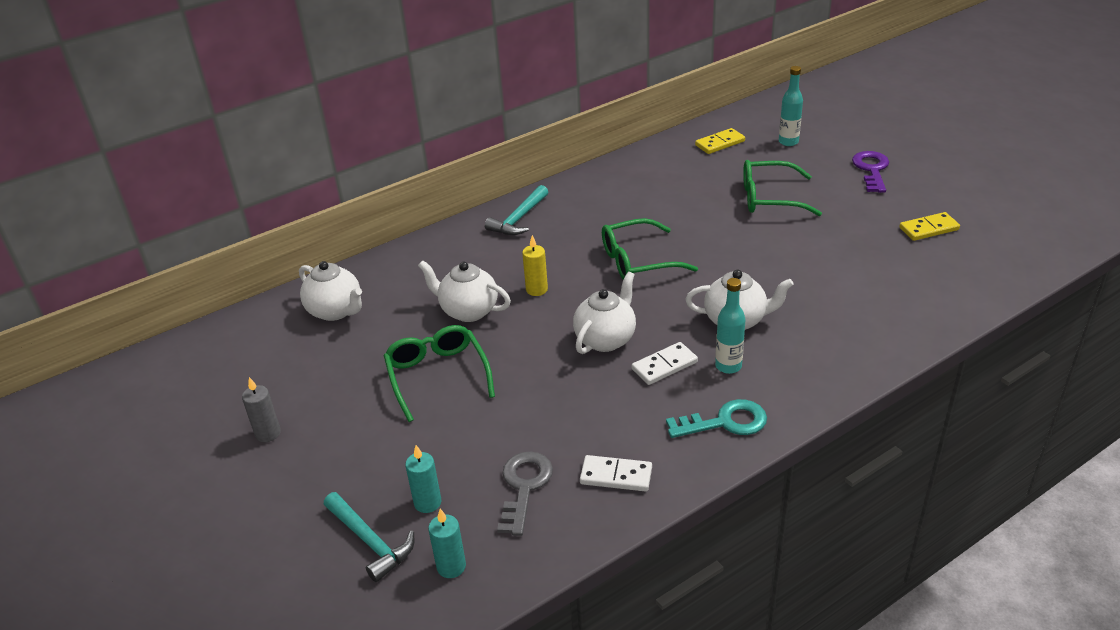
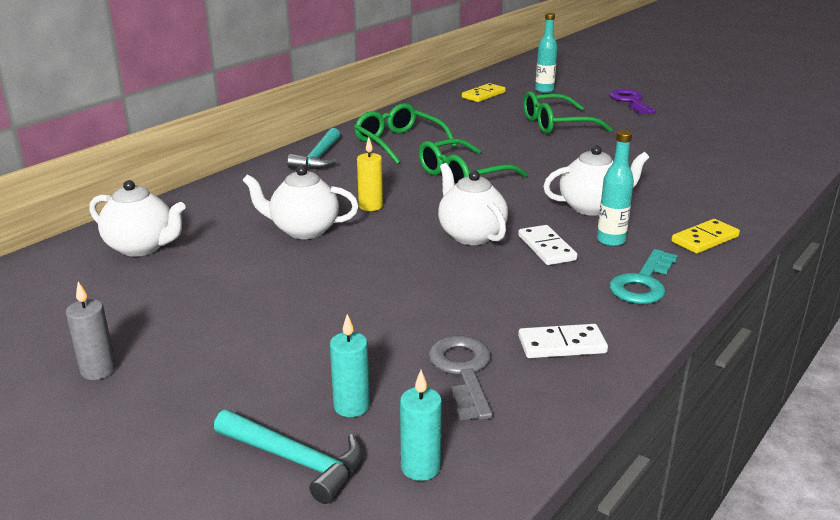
camera: 20 degrees left, 10 degrees down
(437, 376) = (298, 287): green glasses -> green glasses (399, 143)
(606, 339) = (470, 235): white teapot -> white teapot turned 45 degrees counterclockwise
(664, 365) = (546, 248): white domino -> white domino turned 60 degrees counterclockwise
(725, 422) = (643, 283): turquoise key -> turquoise key turned 150 degrees clockwise
(928, 229) = (710, 132): yellow domino -> yellow domino (704, 239)

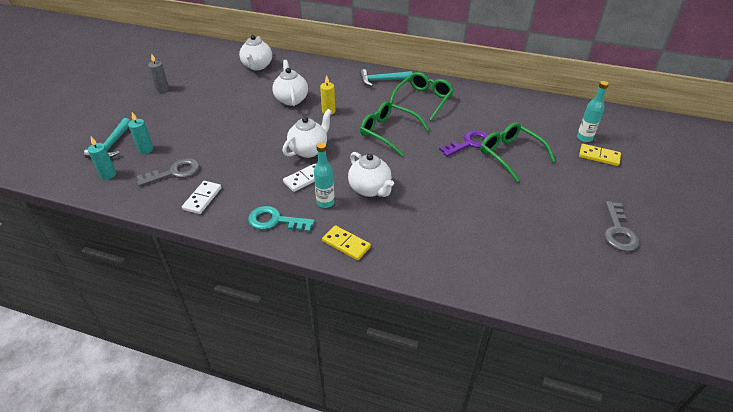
camera: 70 degrees right, 15 degrees up
(483, 95) = (543, 113): yellow domino -> yellow domino (599, 156)
(562, 345) = (202, 198): white domino -> white domino turned 45 degrees clockwise
(630, 101) = (603, 185): purple key -> purple key (469, 143)
(703, 111) = (618, 231): none -> grey key

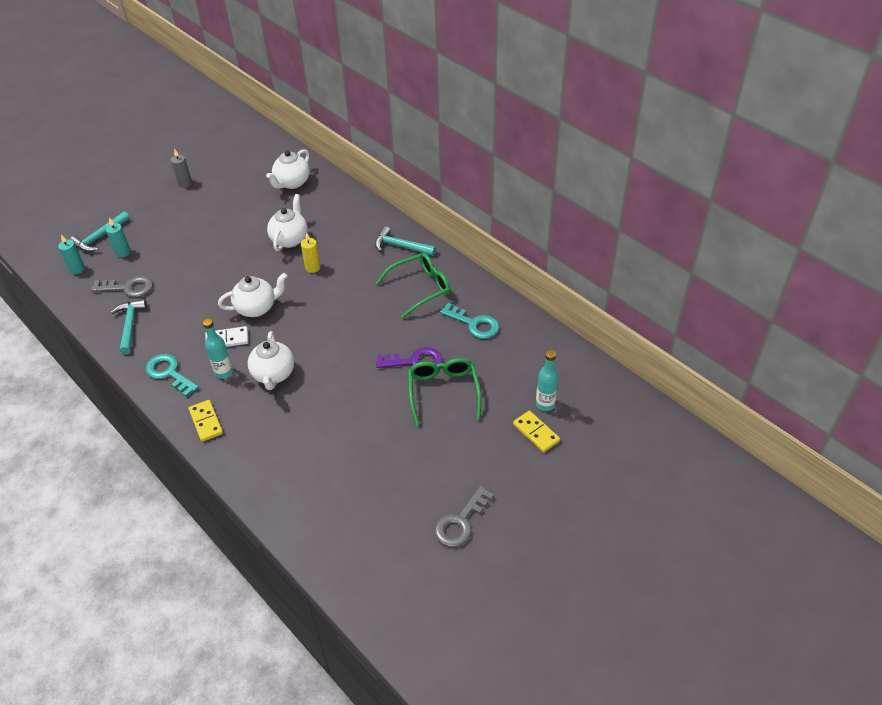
camera: 30 degrees right, 5 degrees up
(202, 198) = (130, 325): white domino -> turquoise hammer
(389, 132) = (348, 316): green glasses -> none
(484, 108) = (474, 324): none -> turquoise key

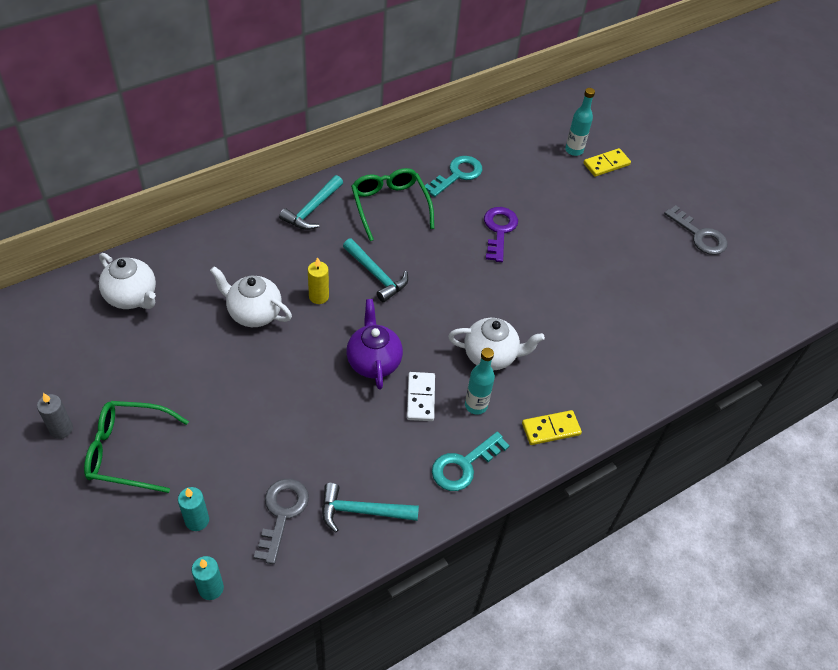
camera: 85 degrees left, 5 degrees up
(100, 237) = (144, 555): turquoise hammer -> turquoise hammer (376, 275)
(257, 308) = (373, 361): white teapot -> purple teapot
(443, 392) = (545, 217): green glasses -> green glasses (128, 451)

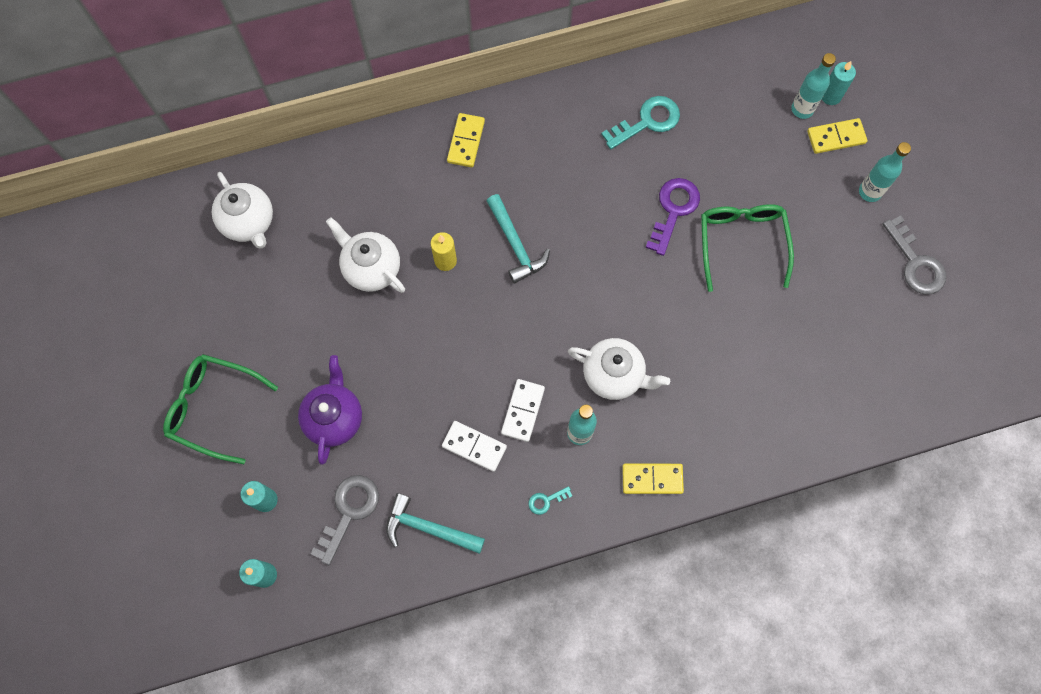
camera: 20 degrees right, 20 degrees up
(61, 429) = (154, 368): grey candle -> none
(312, 209) = (466, 141): turquoise hammer -> yellow domino
(373, 361) = (484, 355): purple teapot -> purple teapot (334, 418)
(385, 434) = (474, 446): none -> white domino
(390, 206) = (555, 153): green glasses -> green glasses (742, 243)
(463, 465) = (546, 501): turquoise key -> turquoise key, size x0.49
(592, 139) = (830, 96): none -> turquoise candle
(646, 195) = (870, 192): none -> turquoise bottle

